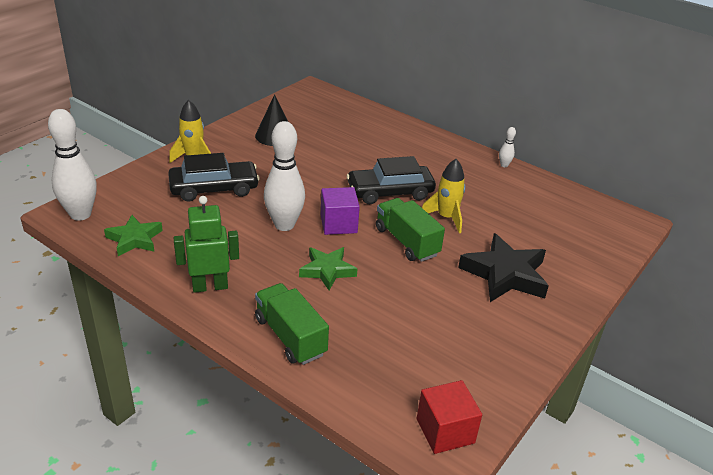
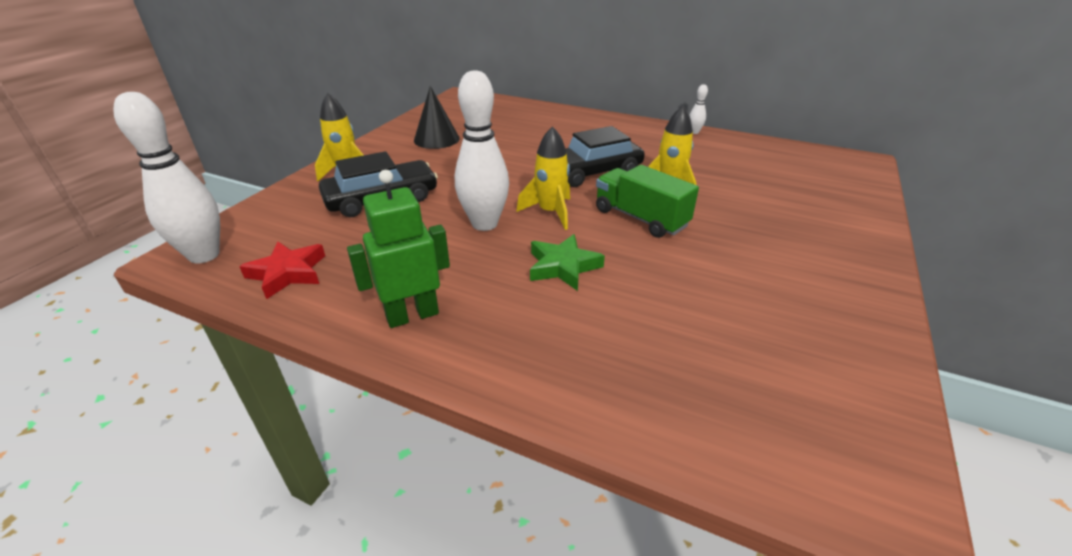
camera: 10 degrees left, 0 degrees up
(134, 239) = (287, 273): green star -> red star
(290, 336) = (554, 363): green truck -> none
(338, 224) = (550, 212): purple cube -> yellow rocket
(445, 431) = (857, 463): red cube -> none
(505, 274) = (774, 233): black star -> none

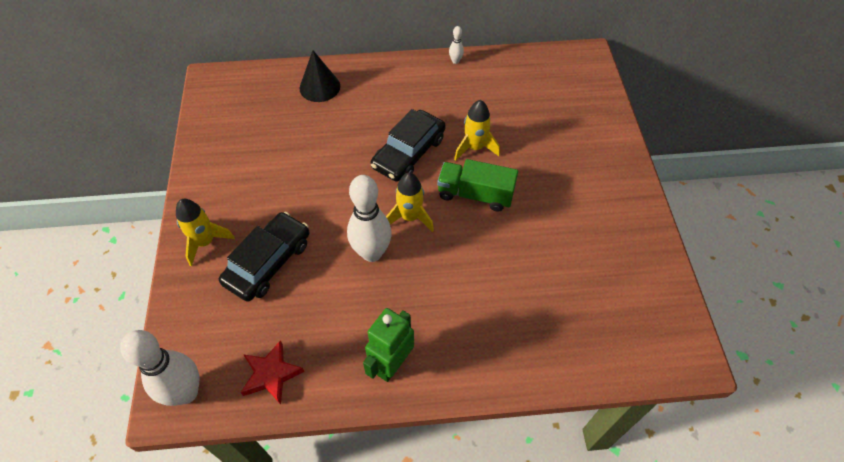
camera: 30 degrees left, 20 degrees up
(436, 139) = (246, 161): black cone -> black cone (319, 87)
(563, 266) = (455, 270): green star -> none

